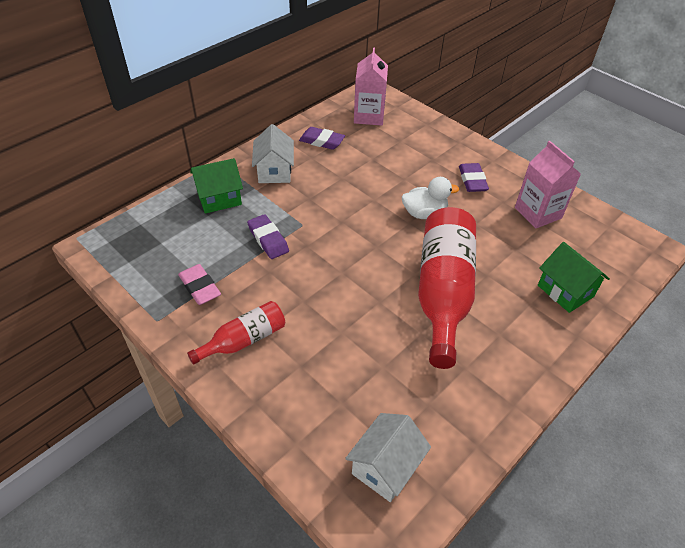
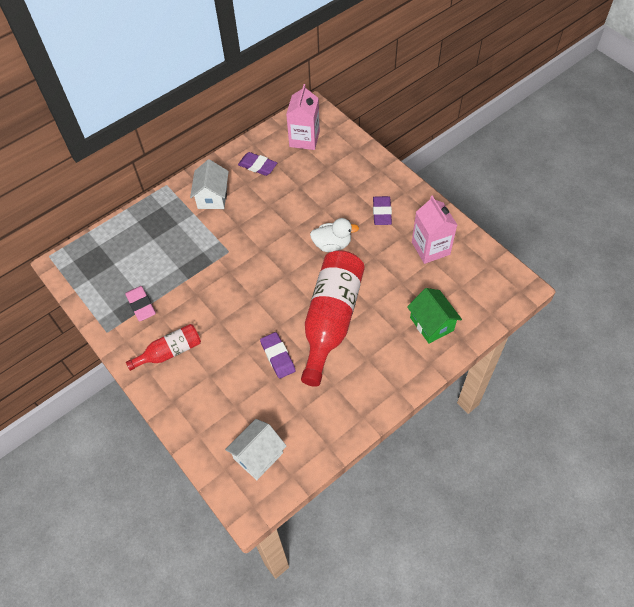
camera: 10 degrees right, 10 degrees up
(219, 198) = (163, 223): green house -> none
(268, 239) = (199, 264): purple eraser -> purple eraser (278, 357)

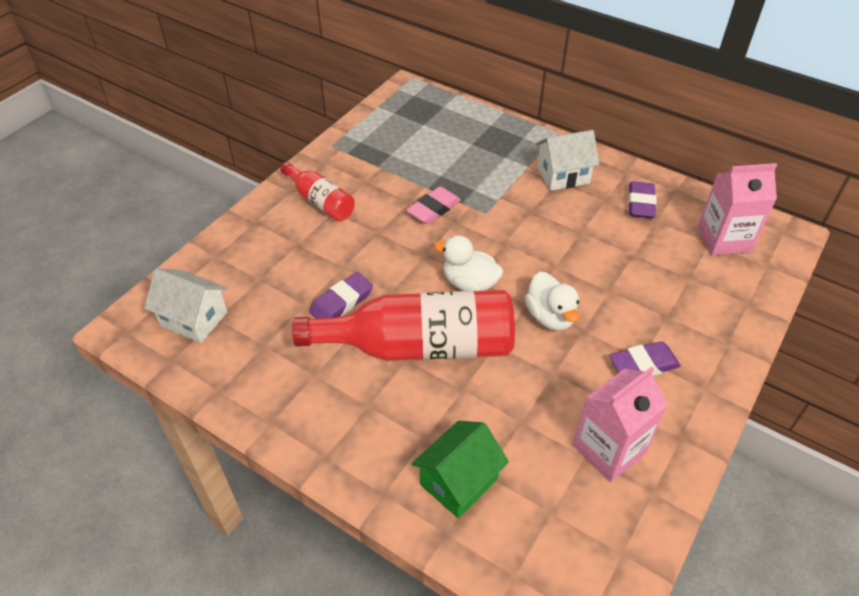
camera: 70 degrees right, 10 degrees down
(141, 305) = (375, 161): pink eraser -> pink eraser (433, 209)
(289, 279) = (469, 283): none -> white duck

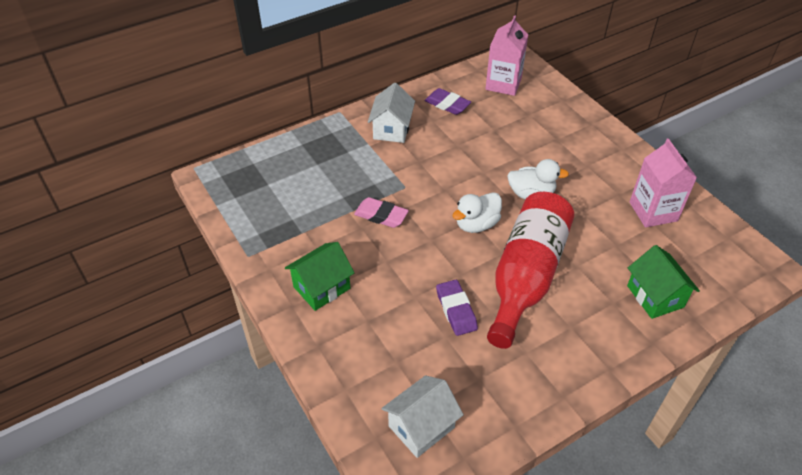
camera: 65 degrees left, 0 degrees up
(320, 201) = (322, 288): red bottle -> green house
(433, 209) = (381, 216): pink eraser -> pink eraser turned 45 degrees counterclockwise
(643, 364) = (592, 167): purple eraser -> none

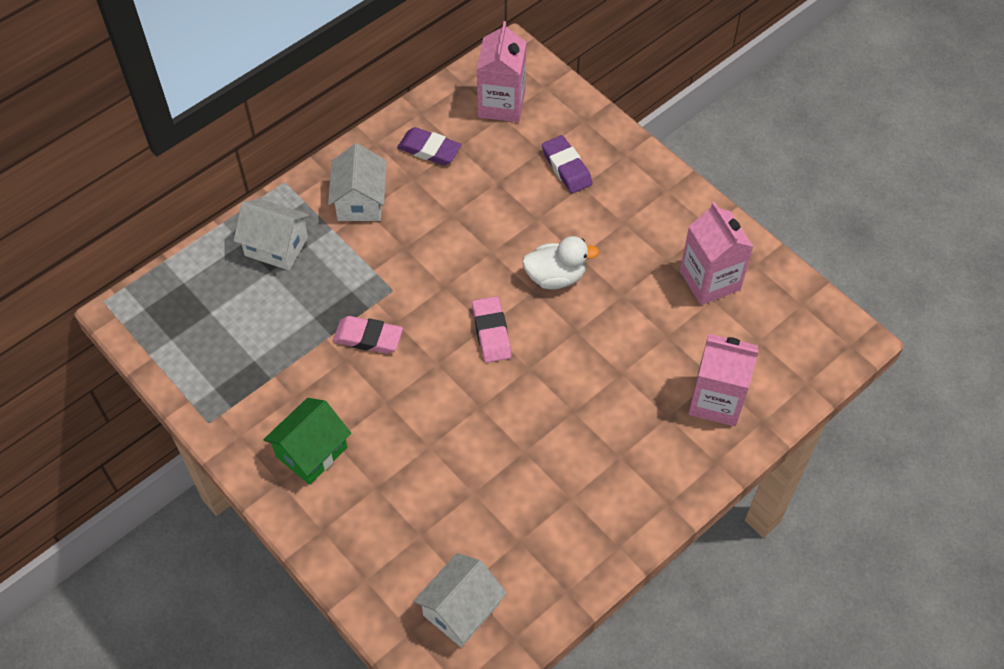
camera: 10 degrees left, 10 degrees up
(325, 149) = (276, 246): none -> white house
(456, 310) = (481, 456): purple eraser -> purple eraser (566, 167)
(476, 224) = (491, 332): white duck -> pink eraser
(526, 276) = (560, 396): red bottle -> none
(655, 296) = (716, 400): green house -> pink carton

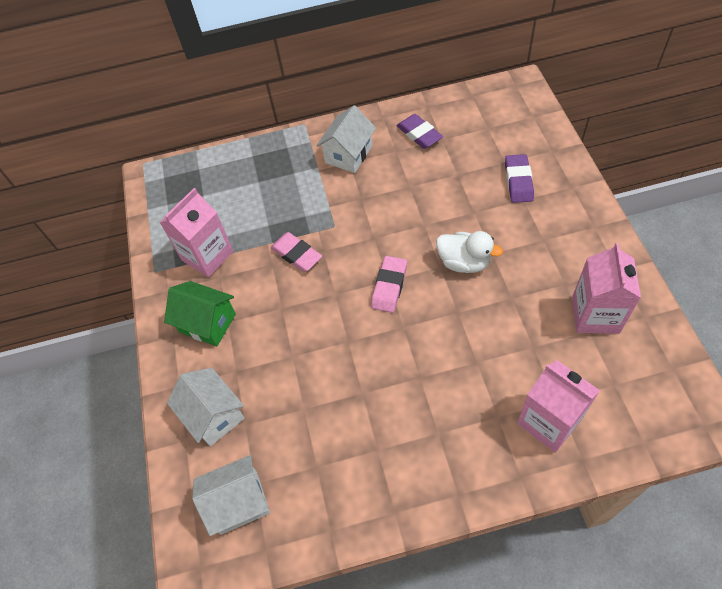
camera: 35 degrees right, 0 degrees up
(276, 246) = (273, 166): white house -> white house (214, 415)
(311, 452) = (207, 323): green house -> green house turned 45 degrees clockwise
(501, 104) = (492, 118): pink carton -> pink carton (207, 255)

